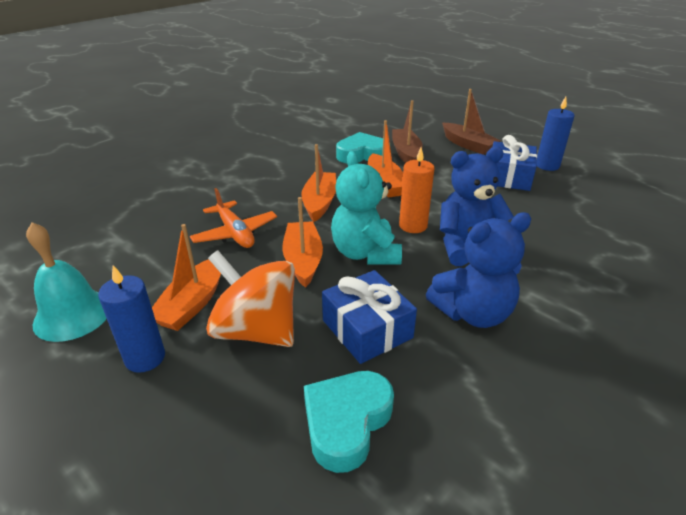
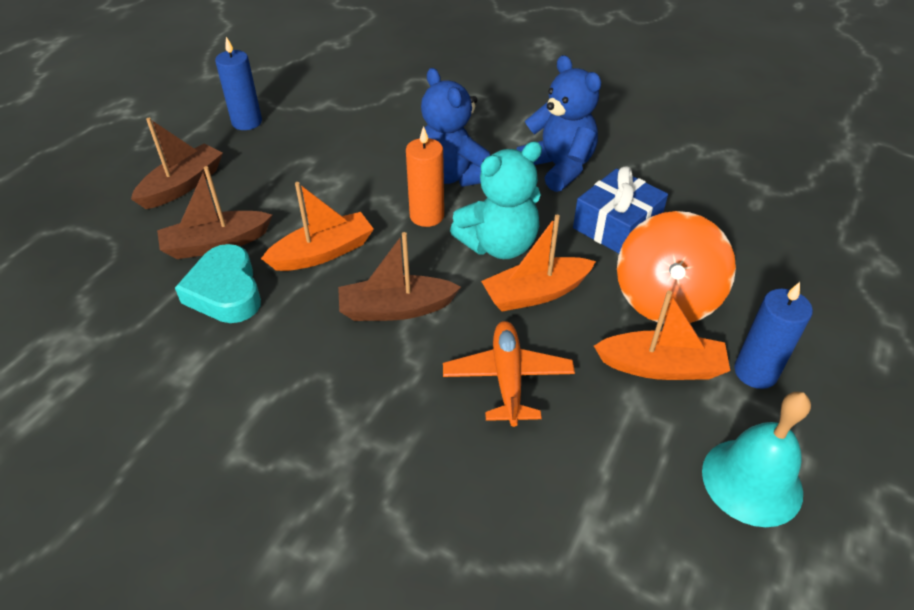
camera: 105 degrees left, 10 degrees up
(235, 233) = (507, 379): orange plane -> orange plane turned 45 degrees counterclockwise
(319, 202) = (396, 309): orange boat -> brown boat
(346, 422) = (720, 221): turquoise heart -> none
(508, 177) = (284, 150): blue gift -> none

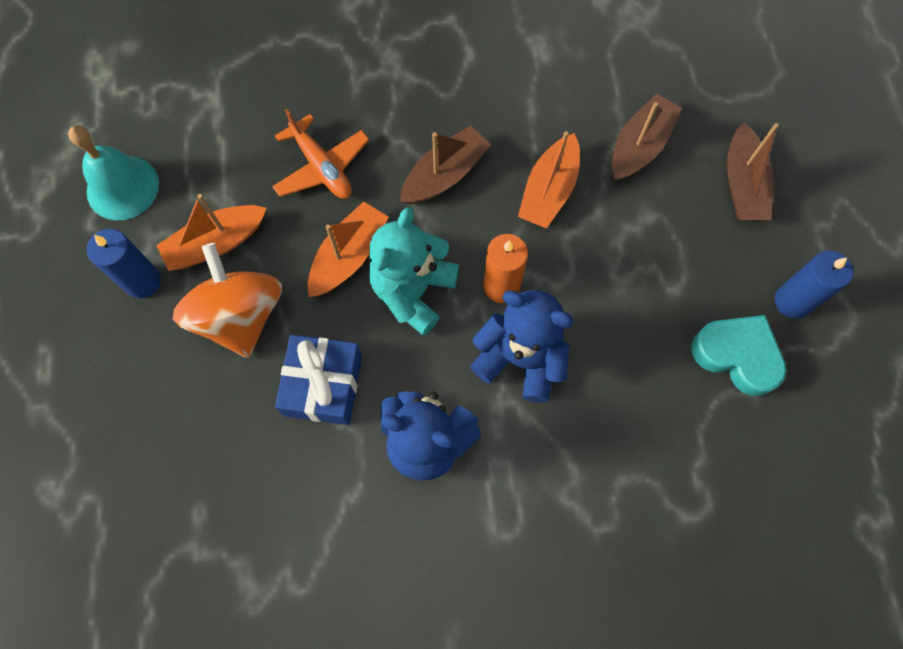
camera: 145 degrees right, 25 degrees up
(225, 292) = (582, 112): turquoise heart -> turquoise heart (737, 355)

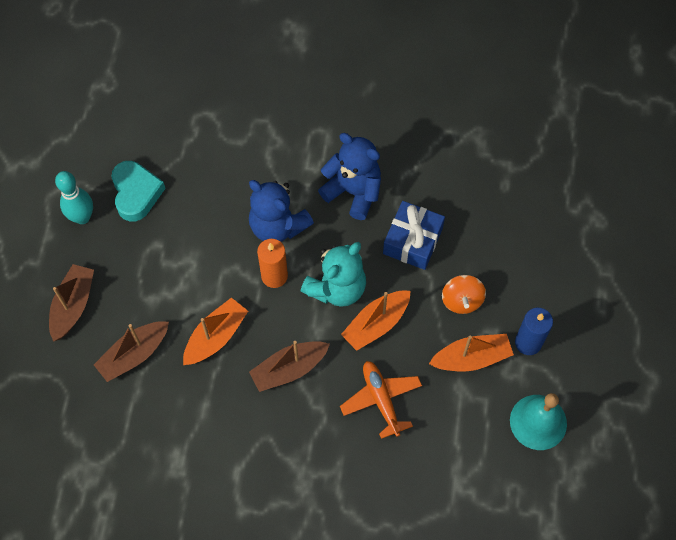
camera: 165 degrees left, 5 degrees down
(239, 316) = (462, 300): orange spinning top -> orange spinning top, size x0.58
(737, 355) = (136, 193): turquoise heart -> turquoise heart turned 150 degrees counterclockwise
(792, 301) = (82, 217): blue candle -> turquoise bowling pin

